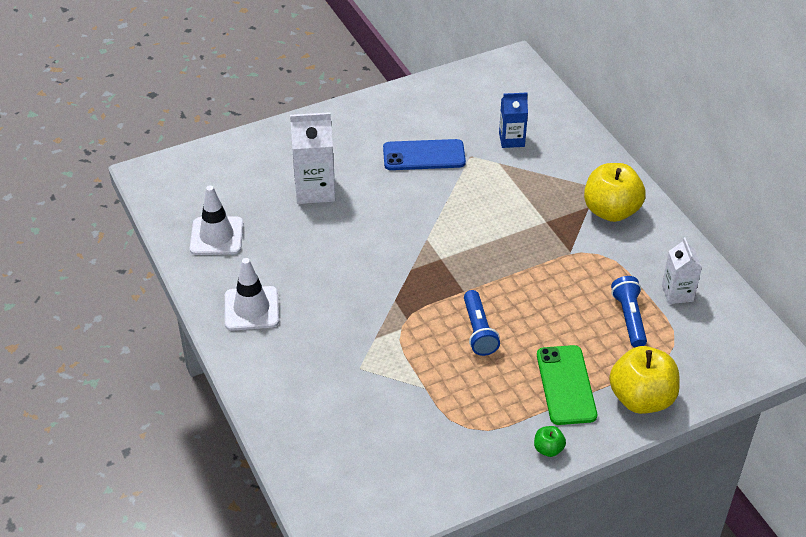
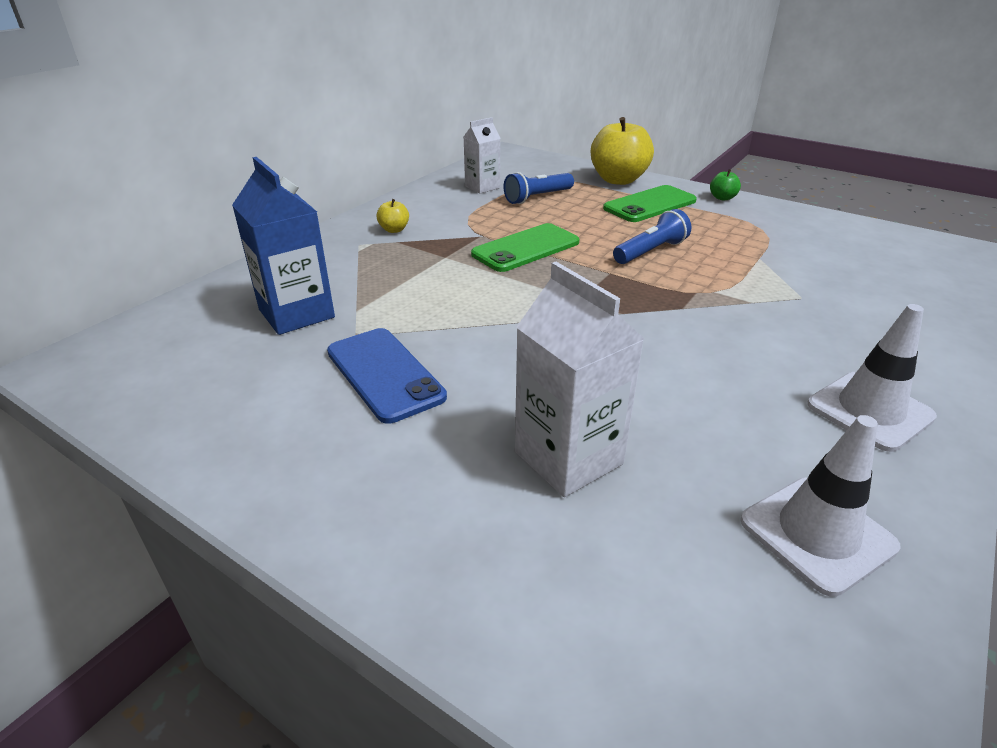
camera: 120 degrees left, 10 degrees down
(511, 140) = (296, 313): blue carton -> blue carton, size x1.59
(531, 266) = (526, 248): none -> green phone
(611, 211) = (394, 230): yellow apple -> yellow apple, size x0.45

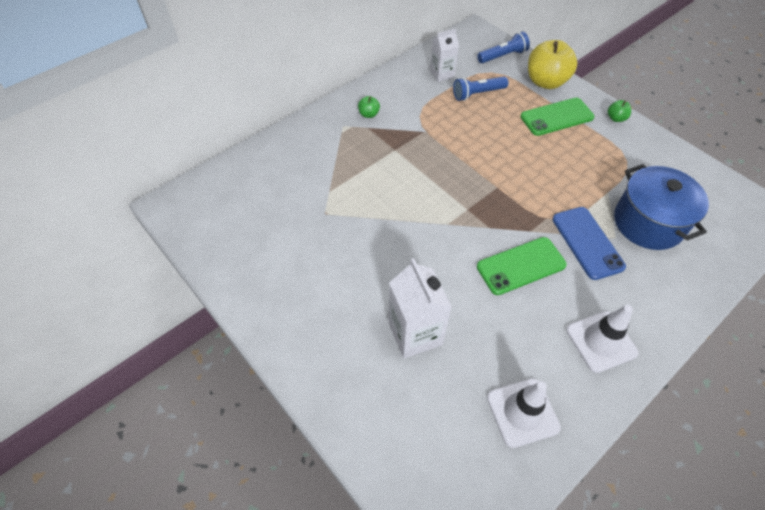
camera: 15 degrees right, 20 degrees up
(296, 313) = (294, 187): blue carton -> none
(384, 374) = (334, 250): blue phone -> blue phone (587, 242)
(394, 230) = (369, 114): yellow apple -> green apple
(526, 248) = (450, 151): green phone -> green phone (521, 266)
(651, 251) = (534, 171): blue flashlight -> blue flashlight (503, 56)
(832, 278) = (648, 223): none -> blue pot

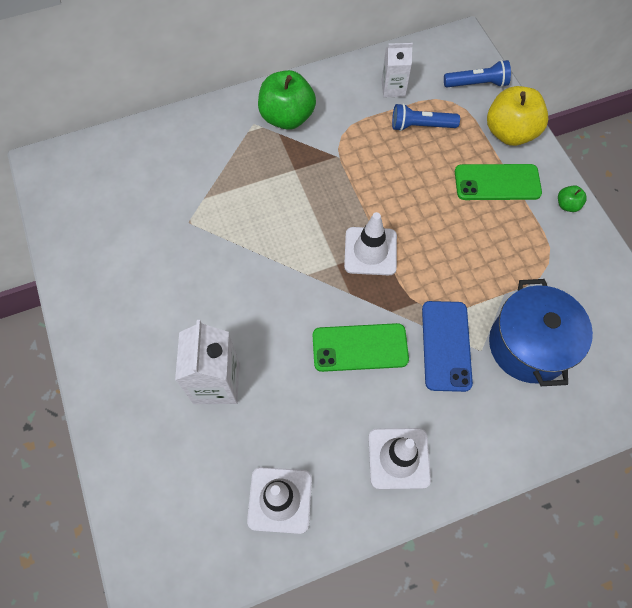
camera: 20 degrees right, 10 degrees up
(369, 114) = (287, 117): green apple -> green apple, size x2.25
(489, 191) = (370, 251): none -> white traffic cone

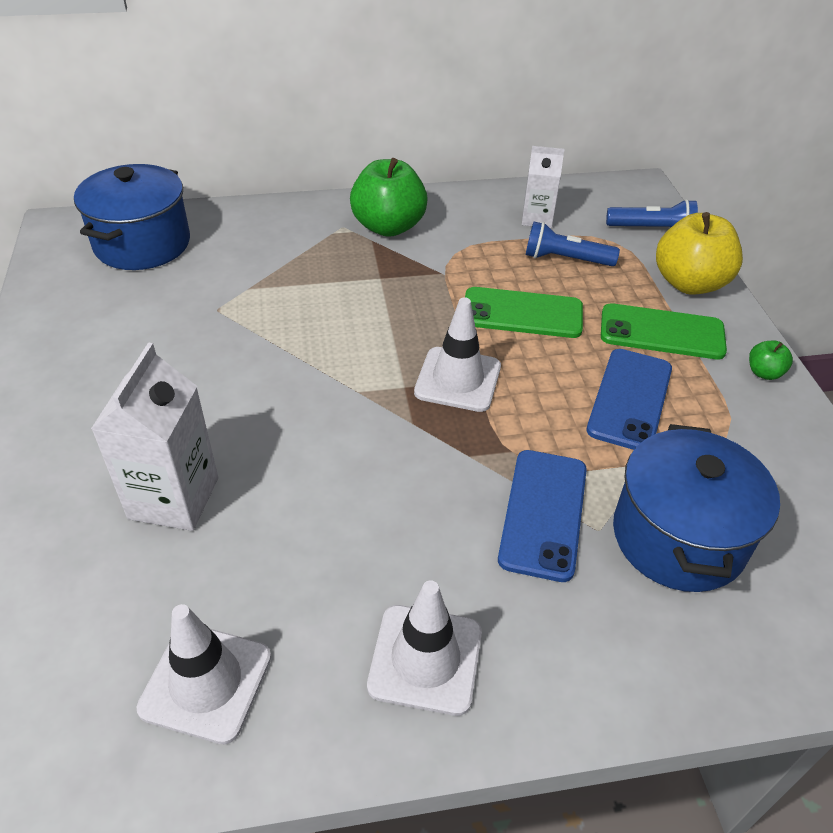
camera: 10 degrees right, 20 degrees down
(111, 170) = (142, 244): none -> blue pot
(360, 347) = (407, 492): green phone -> green phone (522, 313)
(484, 245) = (630, 399): none -> blue phone

